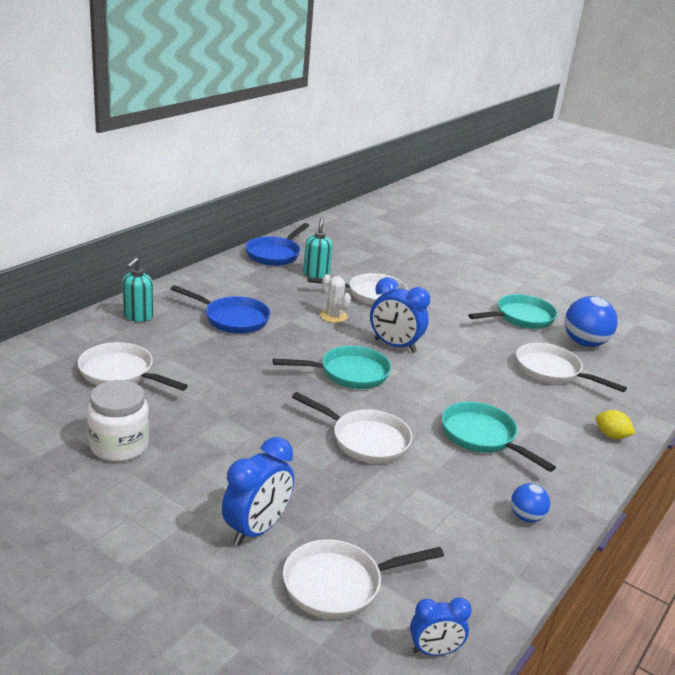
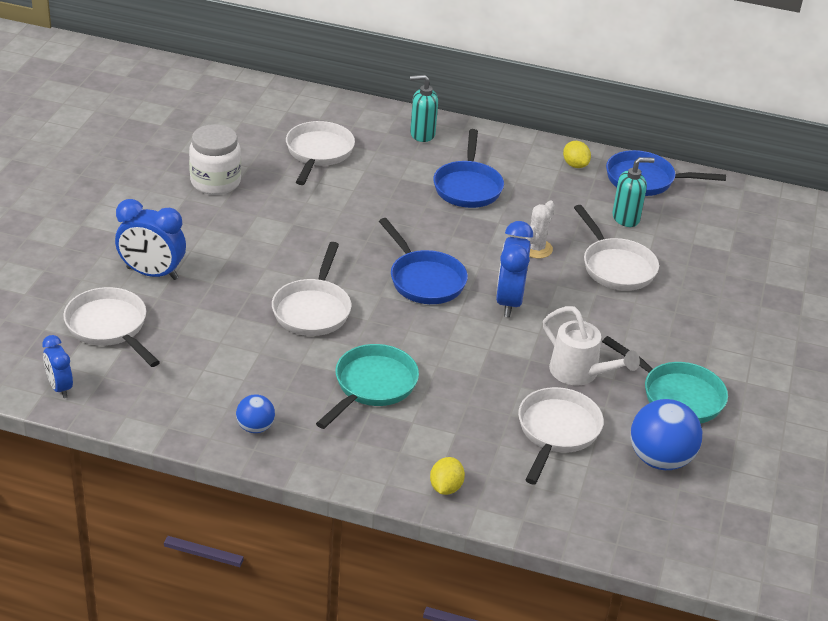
camera: 70 degrees right, 10 degrees up
(236, 271) = (575, 165): none -> yellow lemon
(349, 373) = (424, 280): turquoise pan -> blue pan
(489, 344) = (580, 373): none -> white watering can

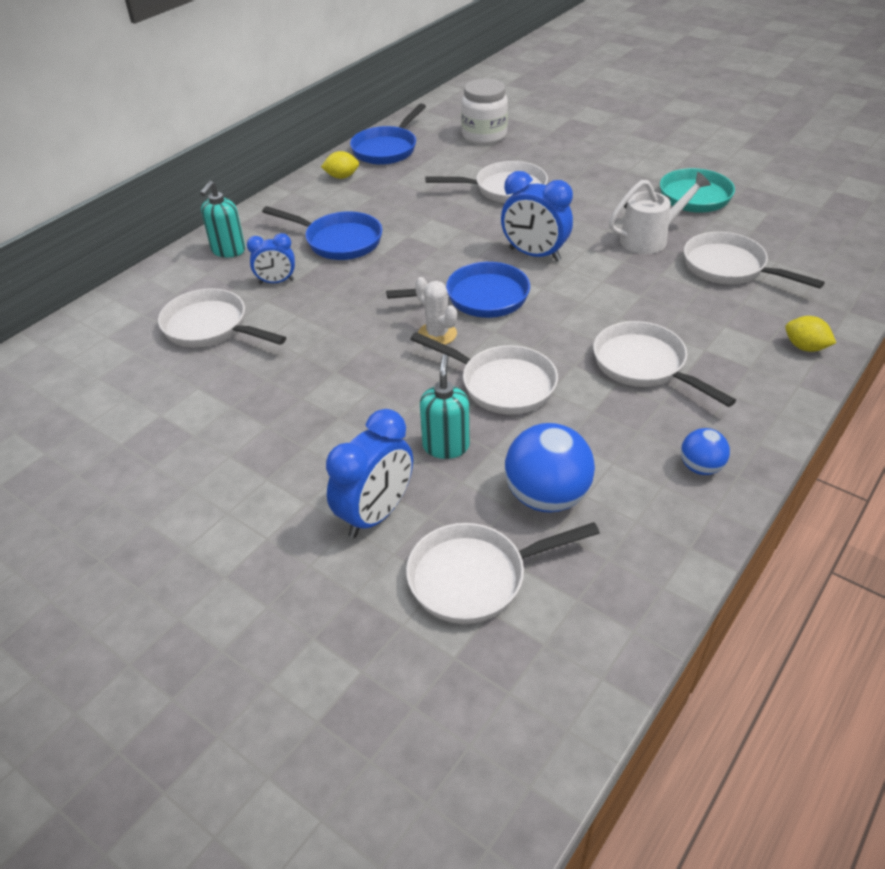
camera: 65 degrees left, 5 degrees up
(60, 387) = (592, 654): blue clock -> blue clock (276, 282)
(215, 182) = (212, 422): white jar -> white jar (484, 135)
(372, 386) = (644, 365): turquoise pan -> white pan
(536, 248) = (459, 223): white cactus -> white cactus (437, 334)
(626, 218) = (437, 169): turquoise soap dispenser -> turquoise soap dispenser (446, 446)
(660, 459) = (770, 224): blue ball -> blue ball (546, 497)

